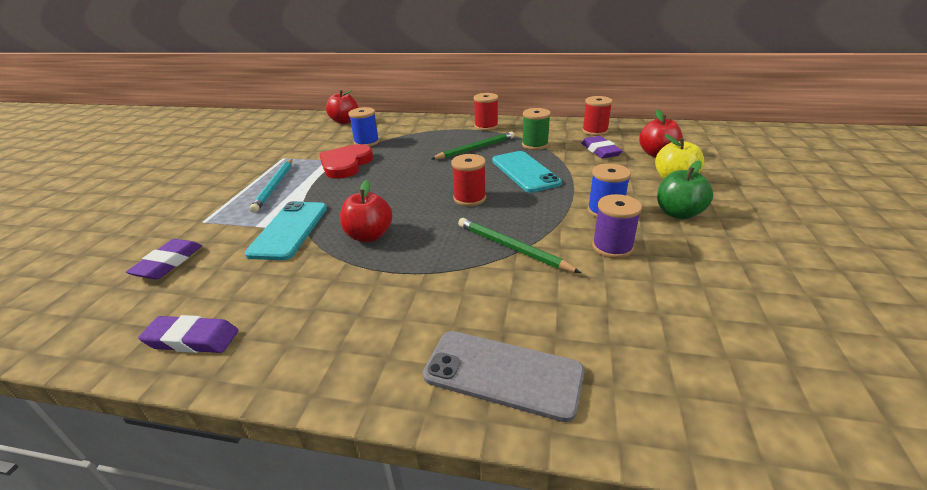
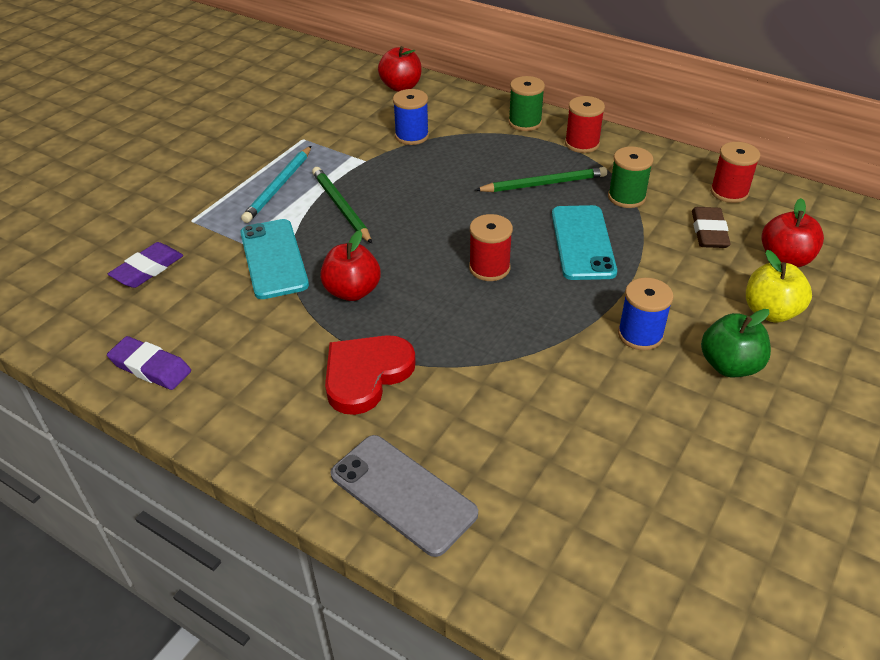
camera: 20 degrees right, 10 degrees up
(289, 230) = (273, 259): turquoise phone -> turquoise phone turned 45 degrees counterclockwise
(346, 164) = (371, 170): red heart -> red heart (366, 375)
(441, 123) = (525, 122): none -> green spool
(512, 248) = (496, 355): green pencil -> green pencil (341, 207)
(600, 151) = (709, 232): purple eraser -> brown eraser
(612, 247) = (610, 388): purple spool -> none

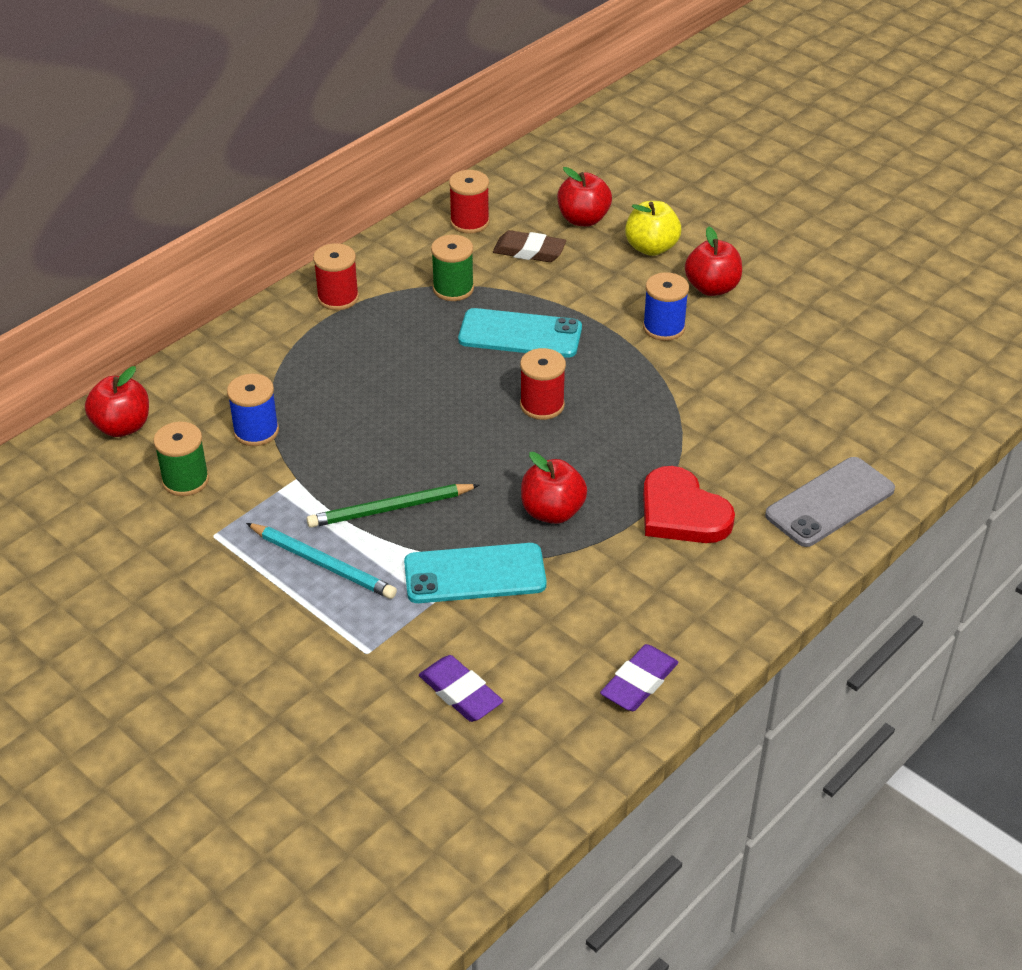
camera: 80 degrees left, 0 degrees up
(525, 122) = (271, 332): green spool -> green spool (185, 480)
(543, 184) = (406, 341): green pencil -> none
(729, 365) = (712, 288): green apple -> red apple

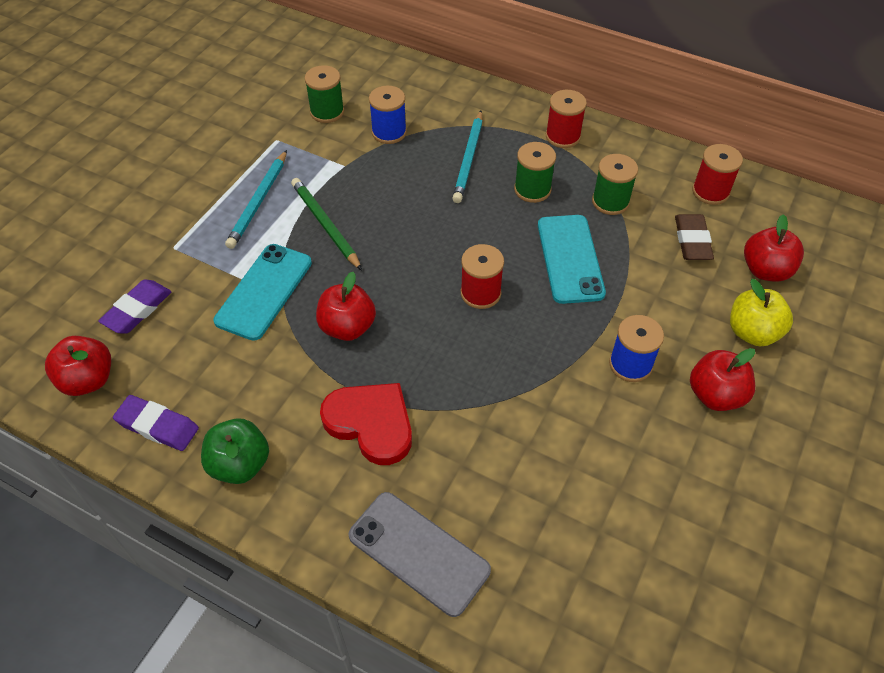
camera: 75 degrees right, 10 degrees up
(122, 426) = (372, 68): red apple -> red apple (88, 380)
(337, 375) = (468, 159): none -> turquoise pencil
(410, 338) = (532, 189): none -> green spool
(475, 574) = (264, 291): turquoise phone -> turquoise phone turned 45 degrees clockwise
(682, 512) = (371, 423): red heart -> red heart turned 90 degrees clockwise
(706, 617) = (240, 464): none -> green apple

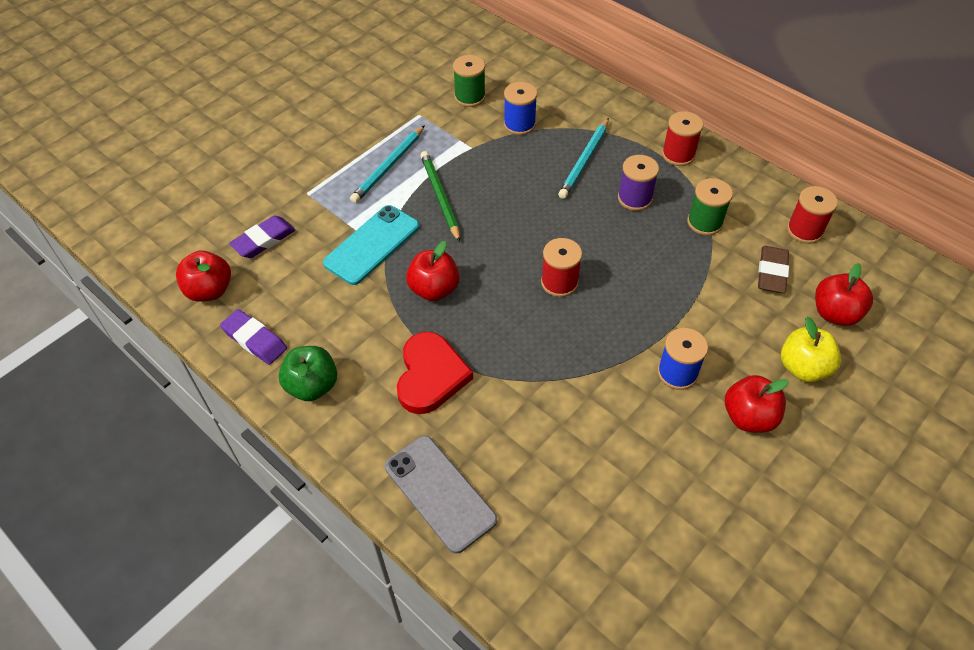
camera: 15 degrees right, 0 degrees up
(371, 423) = (430, 375): red heart -> red heart turned 45 degrees clockwise
(532, 189) = (634, 198): green spool -> purple spool
(570, 259) = (650, 267): turquoise phone -> none

